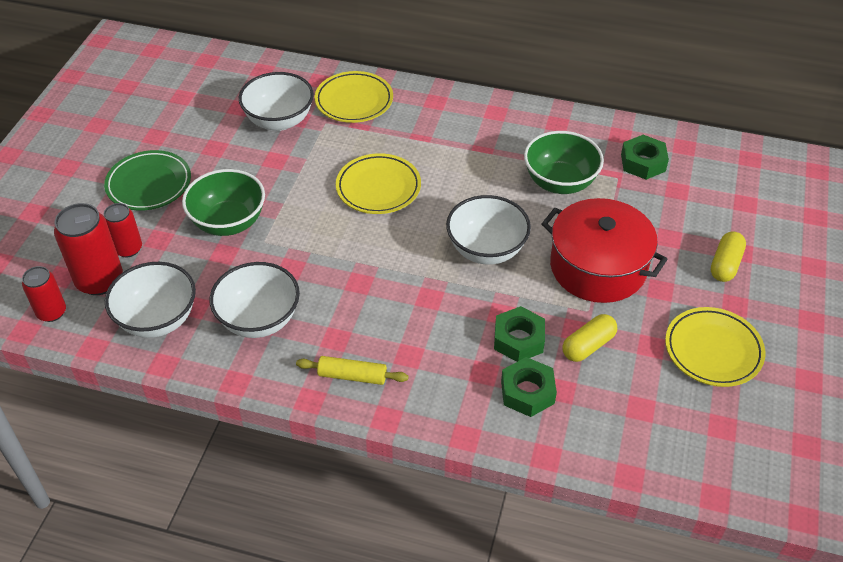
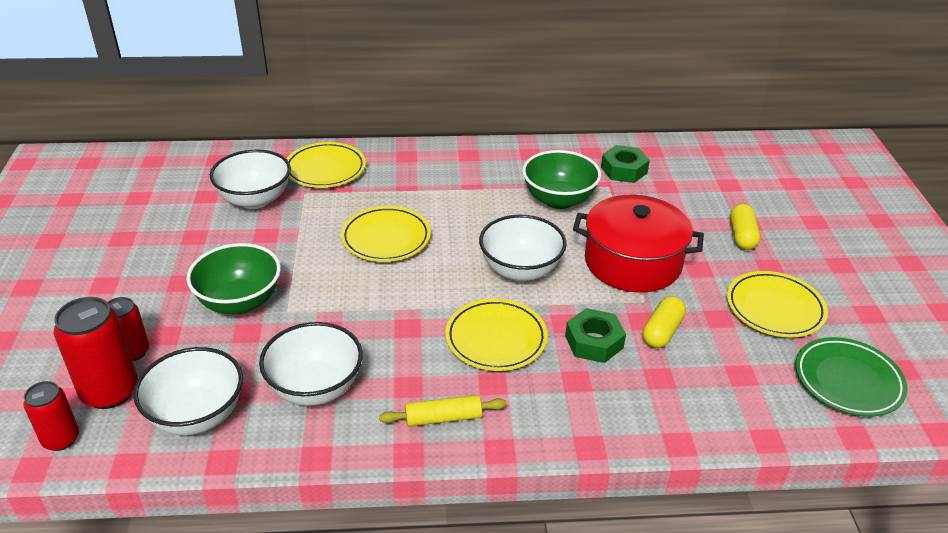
camera: 20 degrees left, 10 degrees down
(149, 184) = (133, 284): green plate -> green plate (848, 381)
(431, 313) = (496, 339): none -> yellow plate
(527, 392) = (628, 388): green nut -> none

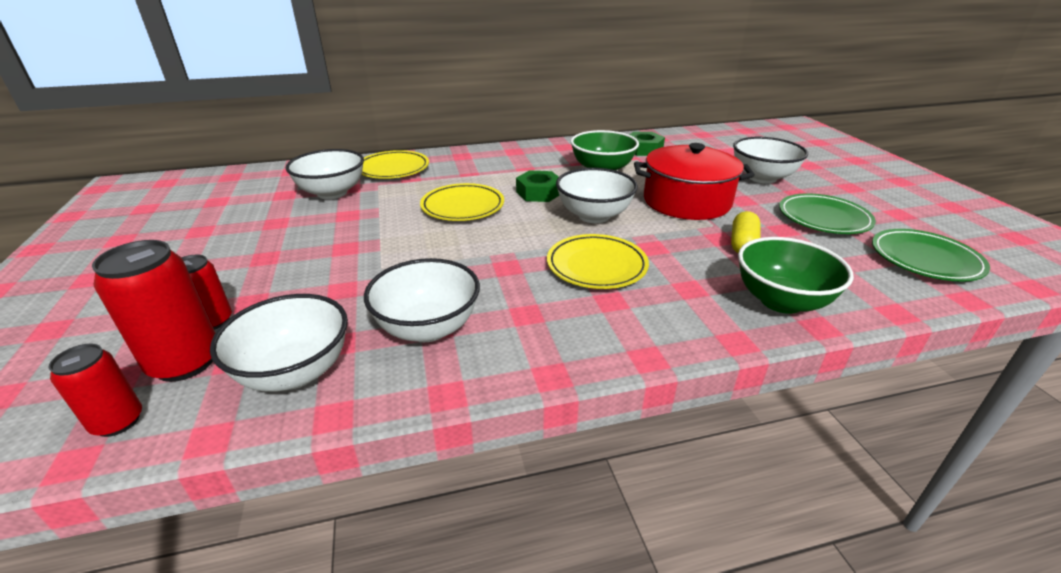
camera: 10 degrees left, 5 degrees down
(240, 302) = (330, 266): green bowl -> green bowl (781, 301)
(443, 418) = (575, 337): yellow rolling pin -> none
(594, 342) = (688, 258): green nut -> green nut (539, 193)
(742, 236) = (762, 178): yellow capsule -> white bowl
(774, 308) = (823, 218): yellow plate -> green plate

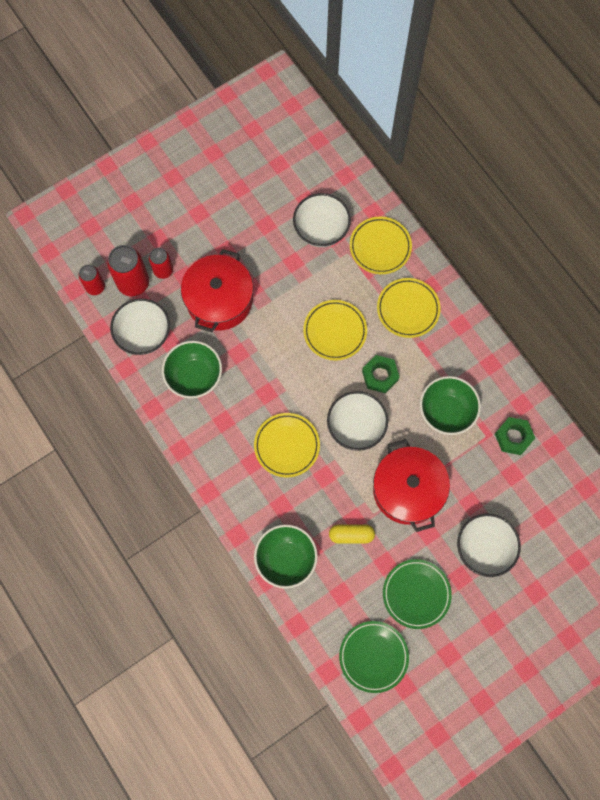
camera: 70 degrees right, 40 degrees up
(329, 277) = (219, 300): none -> red pot
(428, 328) = (194, 376): white bowl -> green bowl
(475, 168) = (408, 309): none -> yellow plate

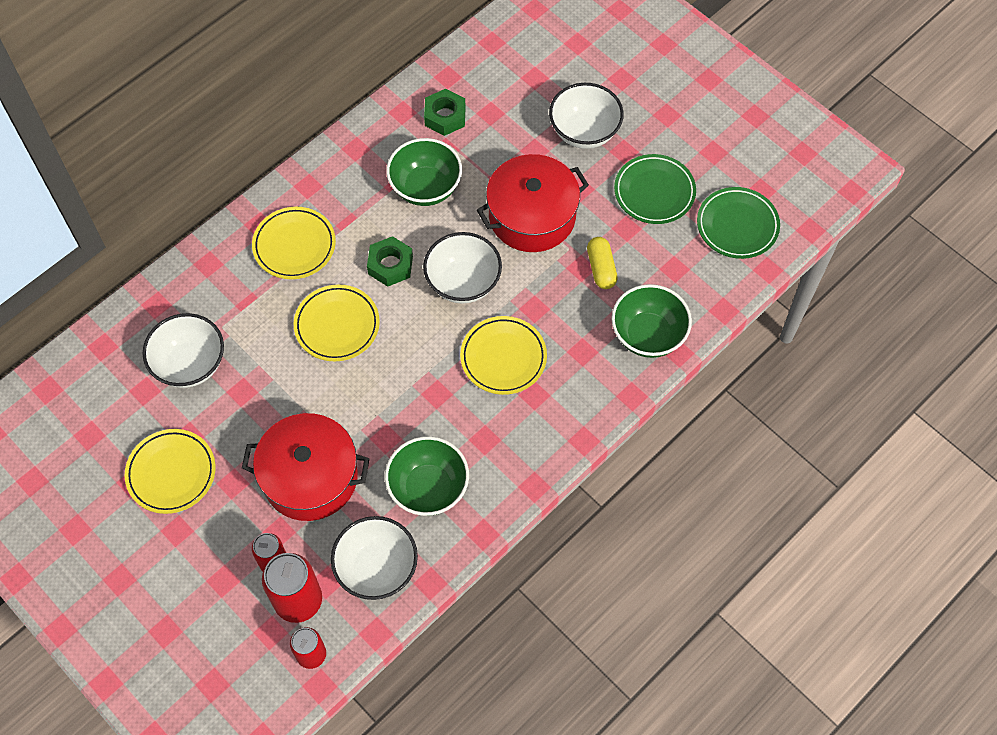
camera: 100 degrees left, 10 degrees down
(380, 247) = (209, 289): yellow plate -> yellow plate (171, 473)

